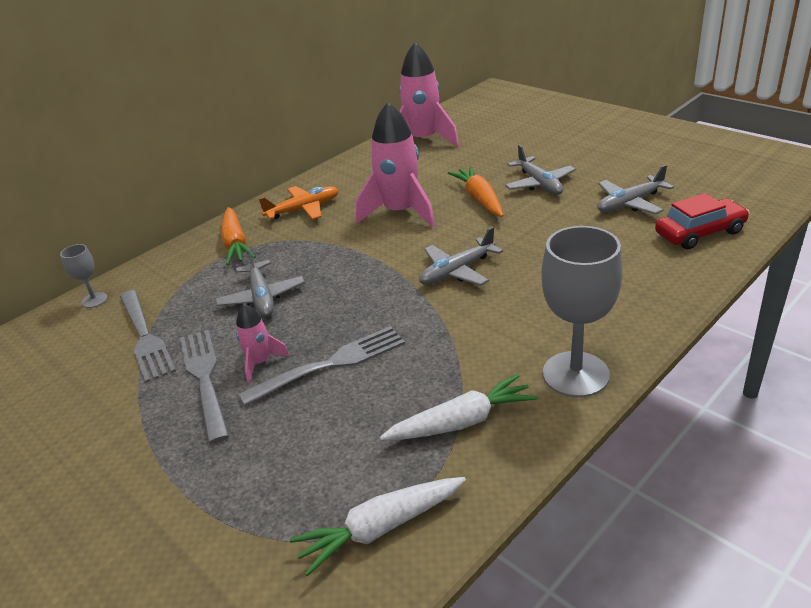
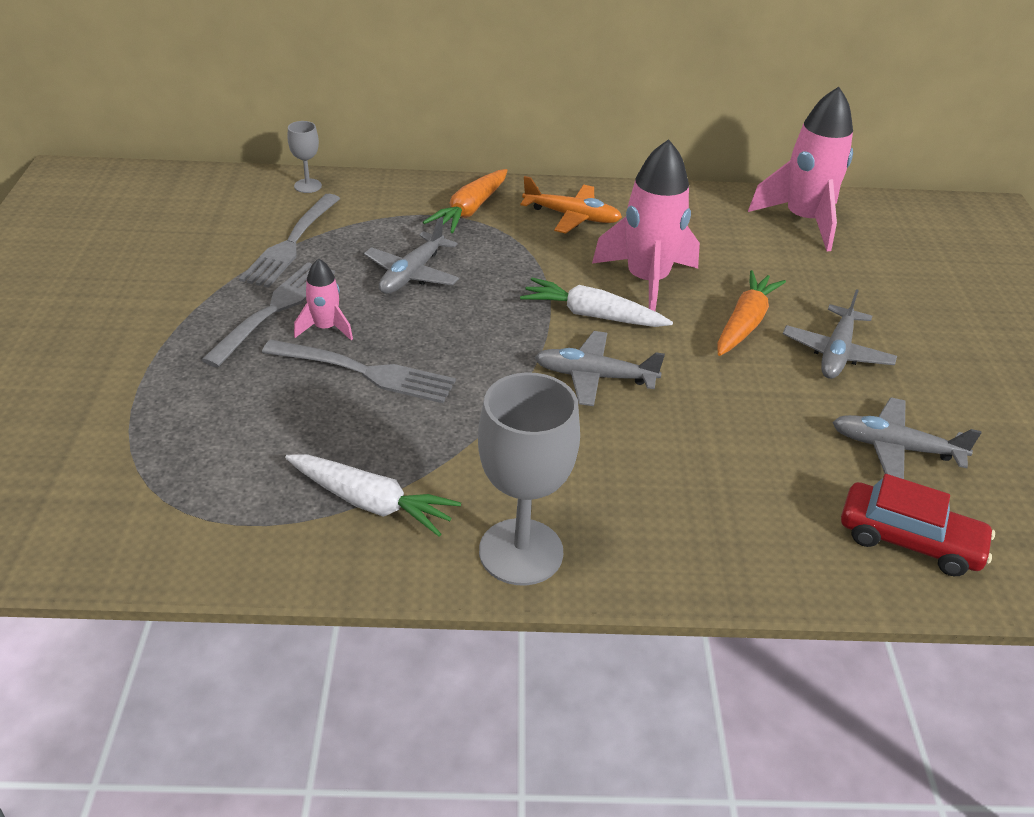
camera: 40 degrees right, 5 degrees up
(381, 528) = (195, 522): white carrot -> white carrot (592, 315)

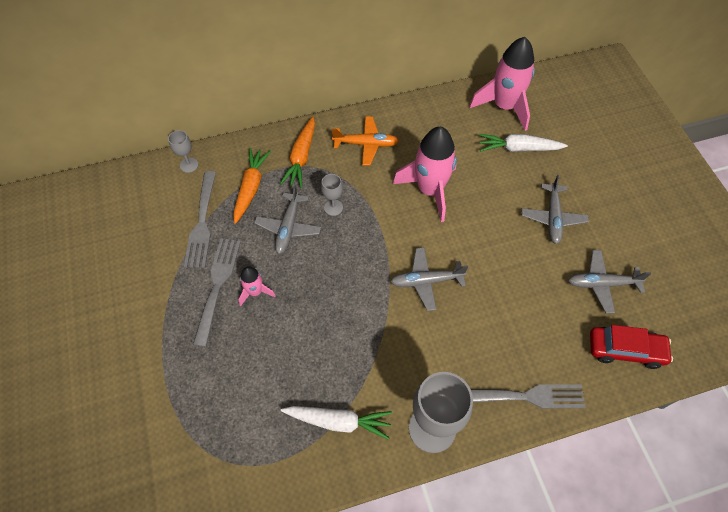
camera: 15 degrees left, 20 degrees up
(364, 372) = (293, 321): grey fork -> grey fork (524, 397)
(489, 268) = (333, 207): none -> grey goblet
(592, 315) = (408, 230): white carrot -> white carrot (519, 148)
(745, 323) = (496, 209): orange carrot -> orange carrot (251, 188)

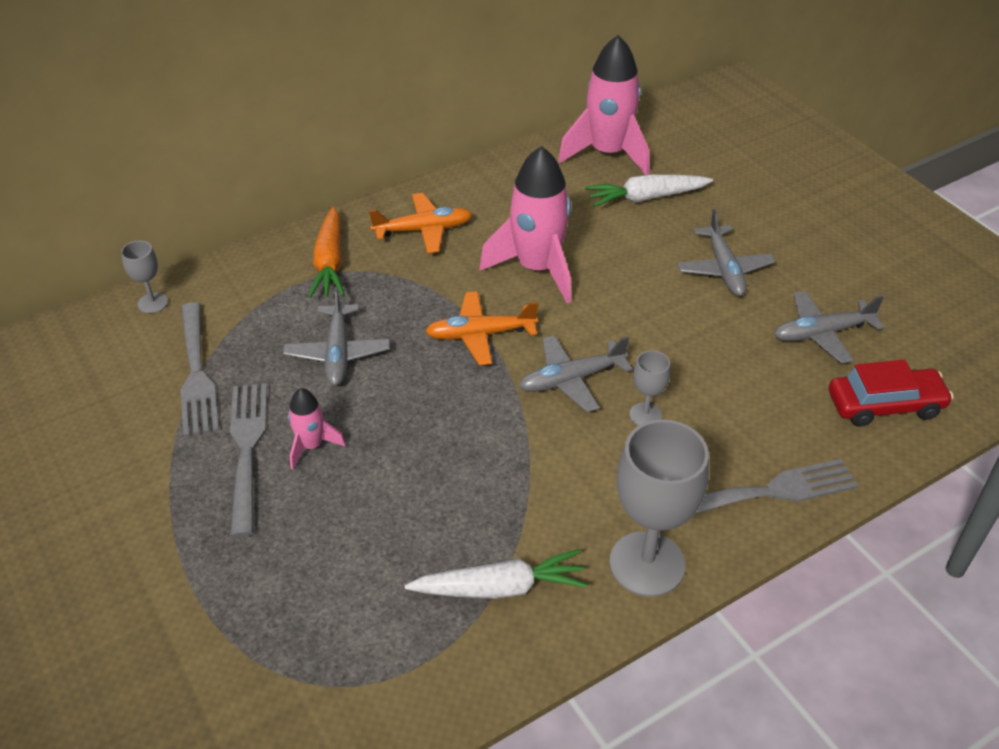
camera: 15 degrees left, 15 degrees down
(251, 188) = (262, 314): orange carrot -> none
(333, 207) = (399, 315): grey goblet -> grey goblet (645, 415)
(379, 234) = (480, 335): none -> orange plane

